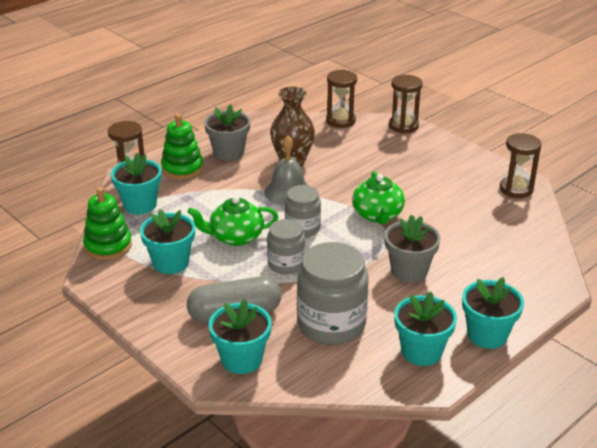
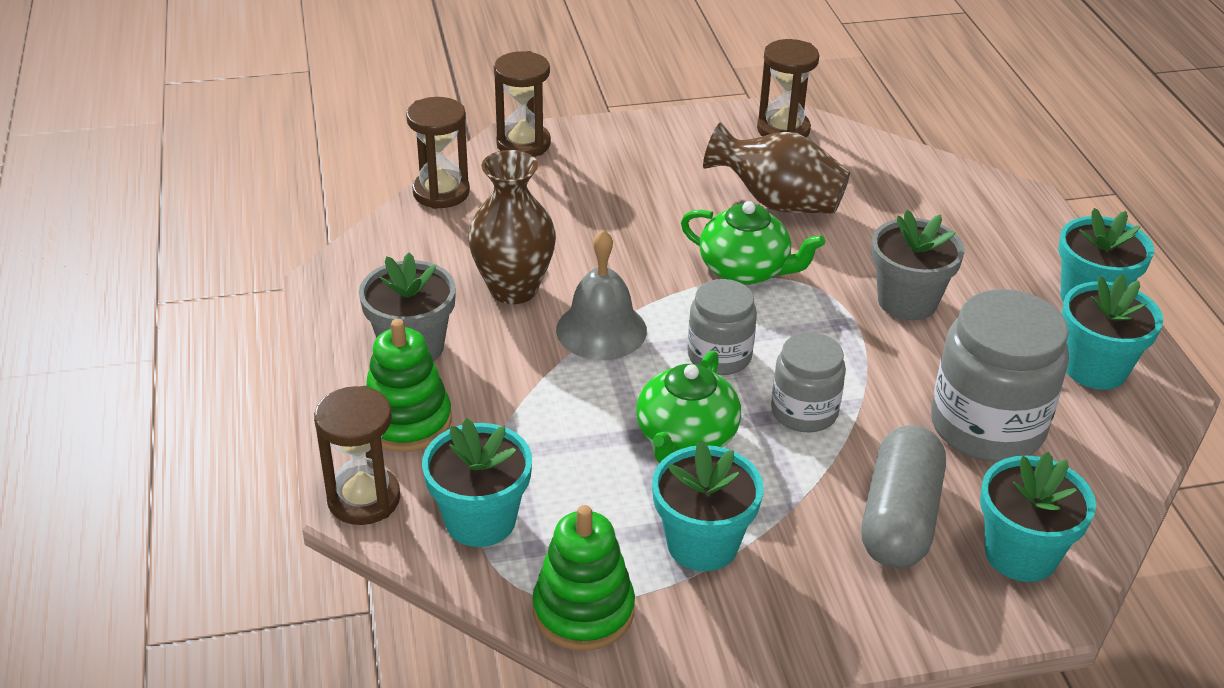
camera: 60 degrees left, 5 degrees up
(446, 207) = (777, 203): none -> brown vase

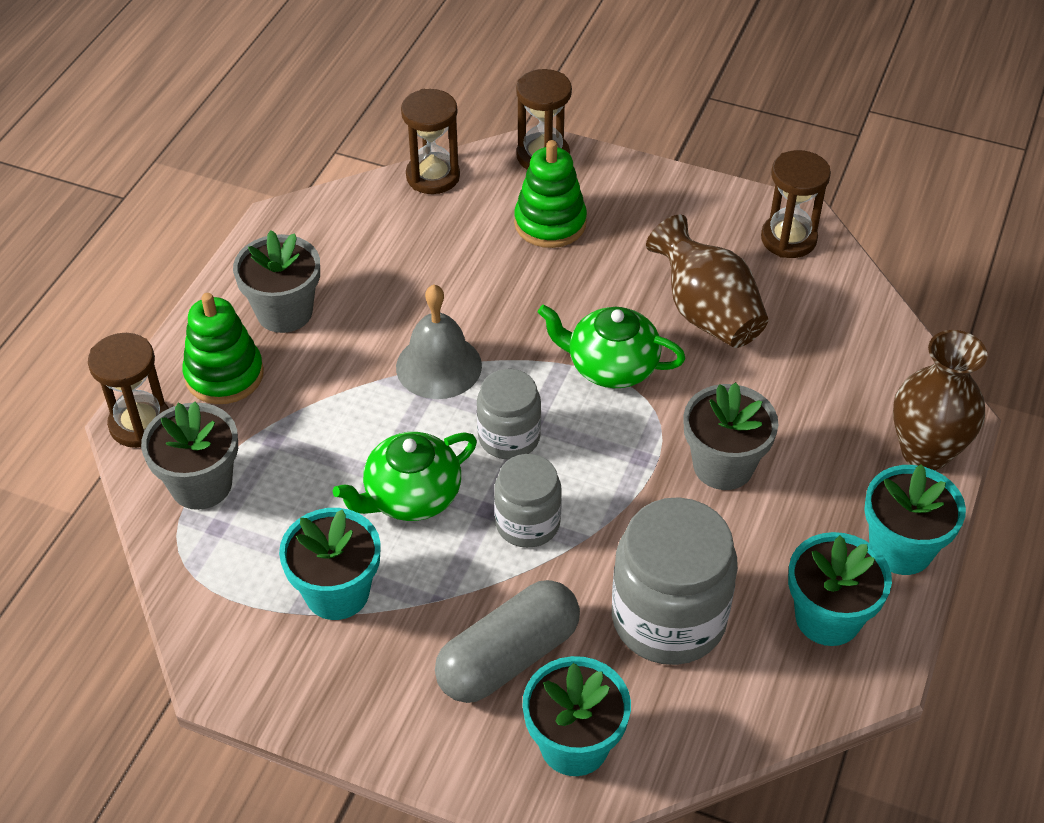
camera: 35 degrees right, 10 degrees up
(480, 520) = (201, 484): turquoise flower pot -> grey flower pot
(513, 289) = (406, 295): brown vase -> brown vase (925, 452)
(583, 611) = (204, 597): green stacking toy -> green stacking toy (550, 223)
(745, 270) = (611, 366): green teapot -> green teapot turned 135 degrees clockwise

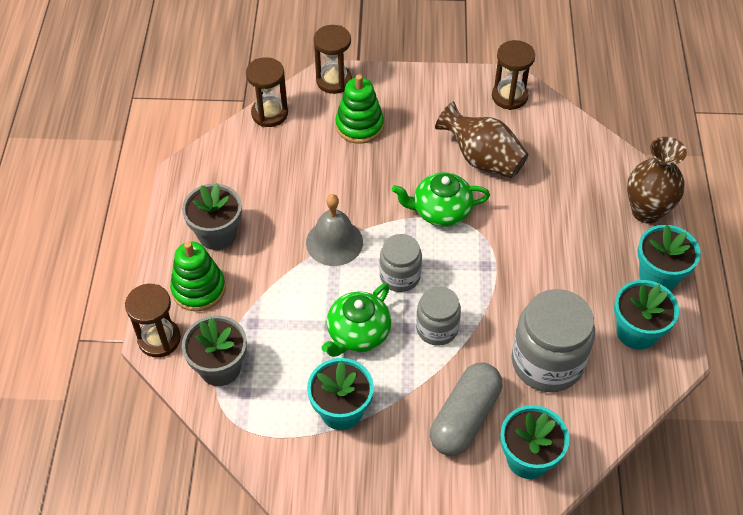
camera: 20 degrees left, 5 degrees up
(723, 465) = (536, 255): grey flower pot -> none

